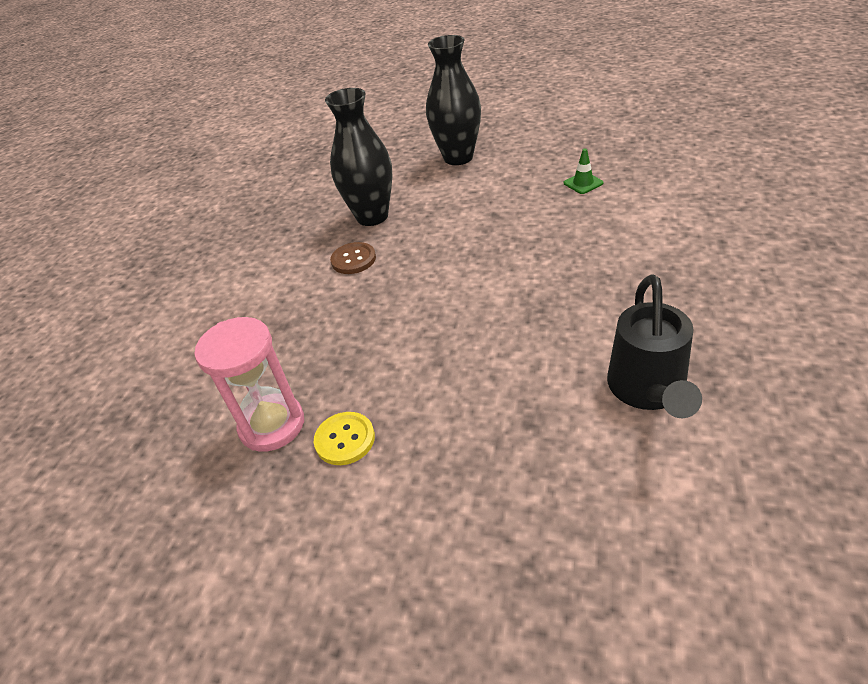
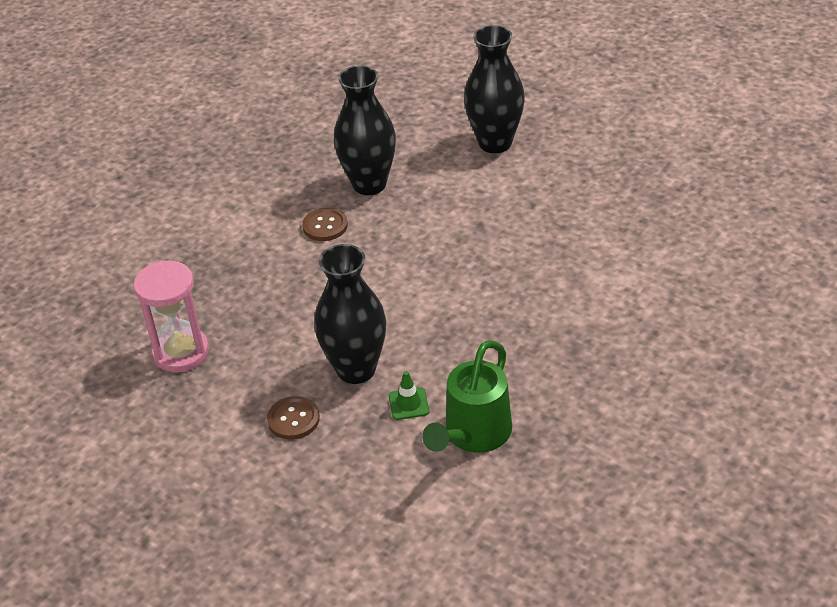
camera: 20 degrees right, 0 degrees up
(345, 439) = (227, 384): yellow button -> none
(445, 449) = (293, 419): none -> brown button
(475, 372) = (356, 369): none -> black vase
(583, 183) = (588, 221): green traffic cone -> green traffic cone (408, 404)
(648, 391) = (473, 435): black watering can -> green watering can

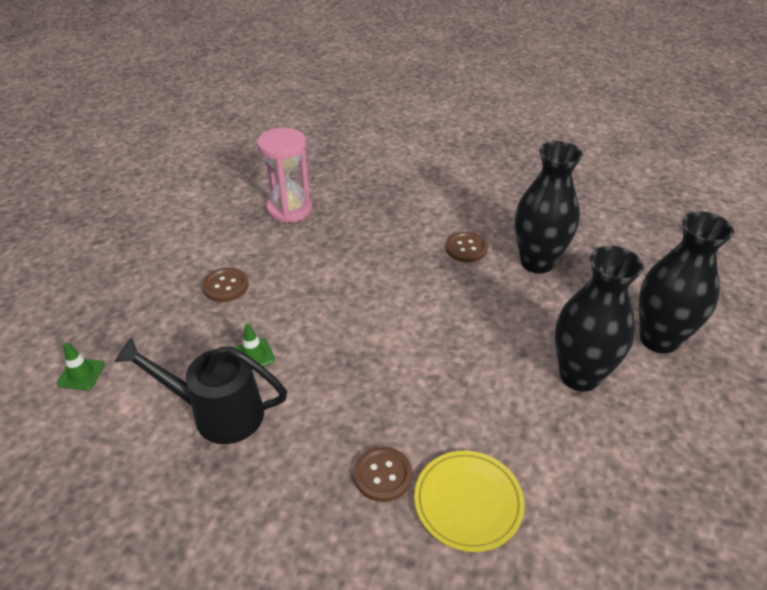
camera: 70 degrees right, 0 degrees up
(356, 369) = (291, 310): black vase -> black vase (579, 376)
(379, 546) = (81, 374): none -> green traffic cone
(473, 435) = (218, 413): green watering can -> black watering can
(575, 334) = (383, 475): none -> brown button
(614, 290) = (468, 502): none -> yellow plate

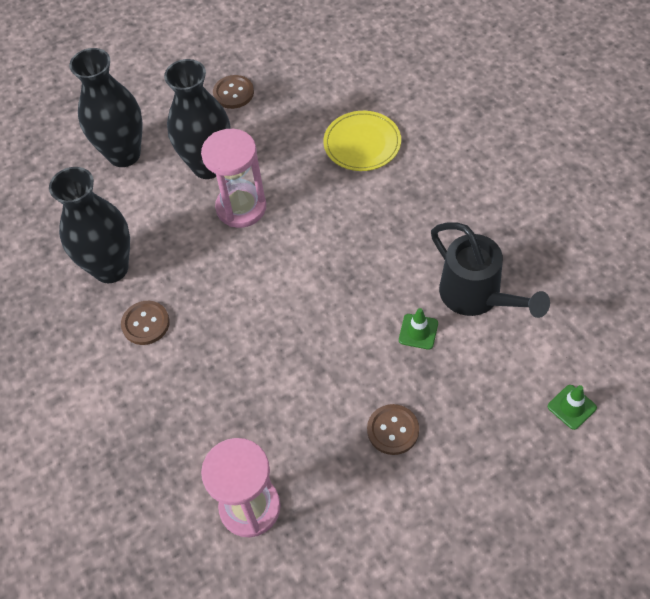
camera: 135 degrees left, 15 degrees up
(383, 475) = (397, 186): brown button -> brown button (233, 93)
(504, 359) = (241, 207): none -> pink hourglass

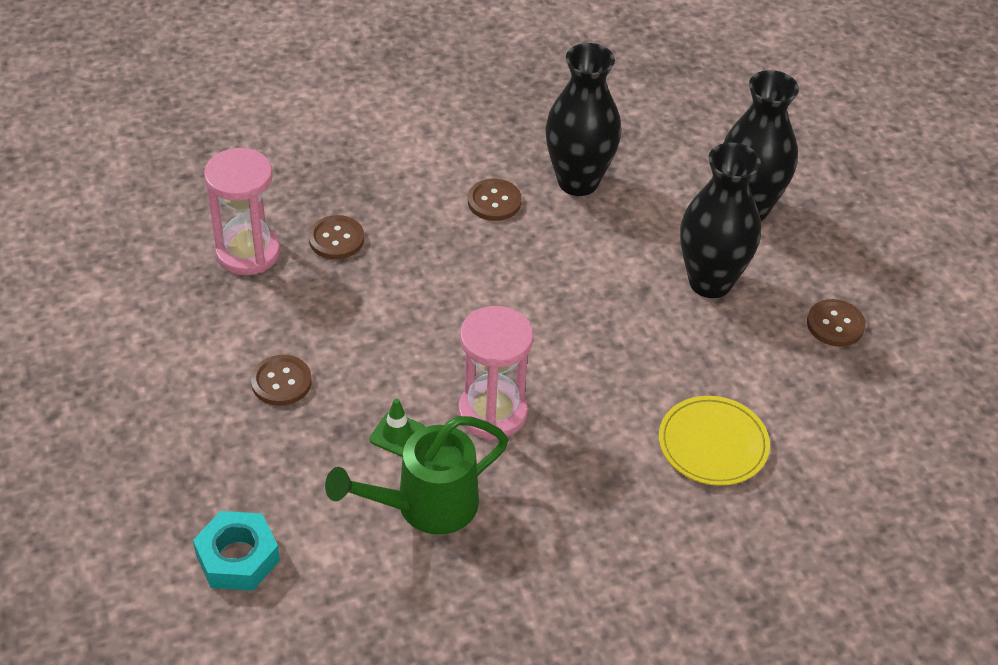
camera: 95 degrees right, 10 degrees down
(216, 436) = (336, 239): none -> brown button
(241, 207) = (634, 303): pink hourglass -> pink hourglass (492, 412)
(477, 297) = (425, 506): black watering can -> green watering can
(571, 407) = (237, 558): green traffic cone -> turquoise nut

